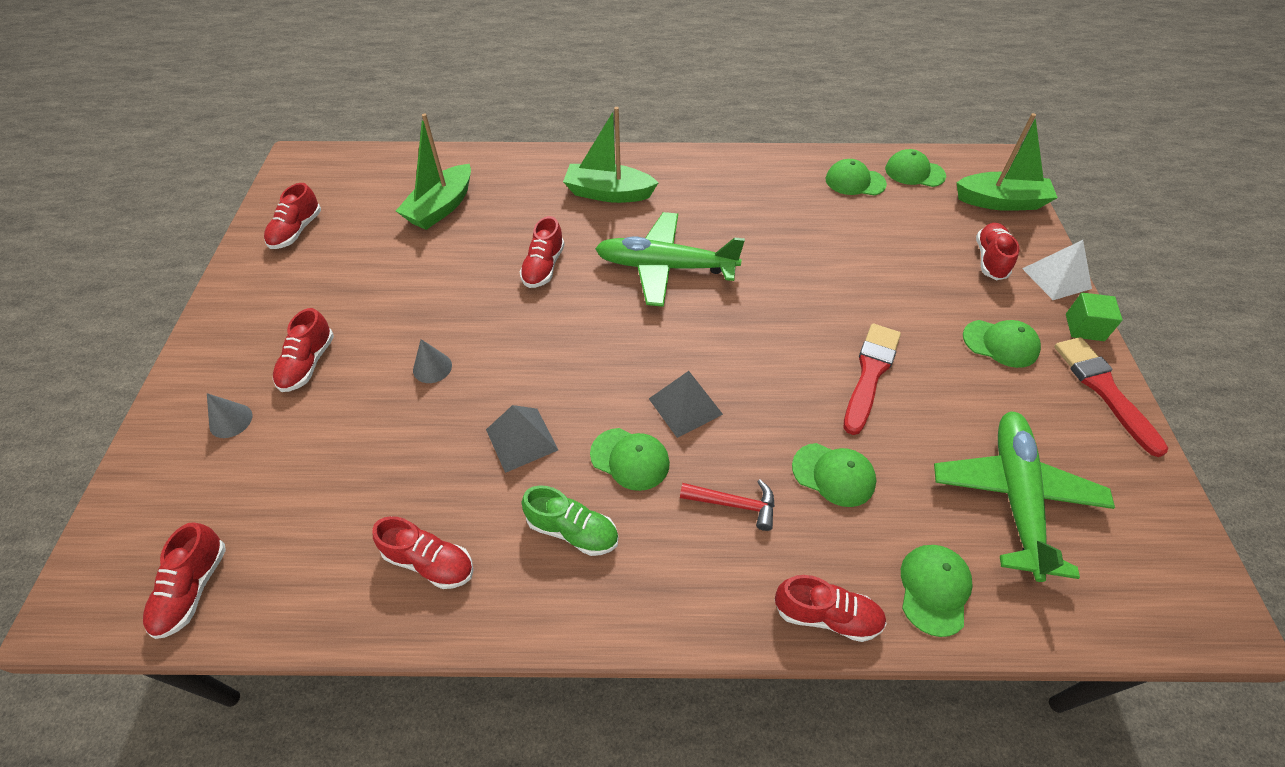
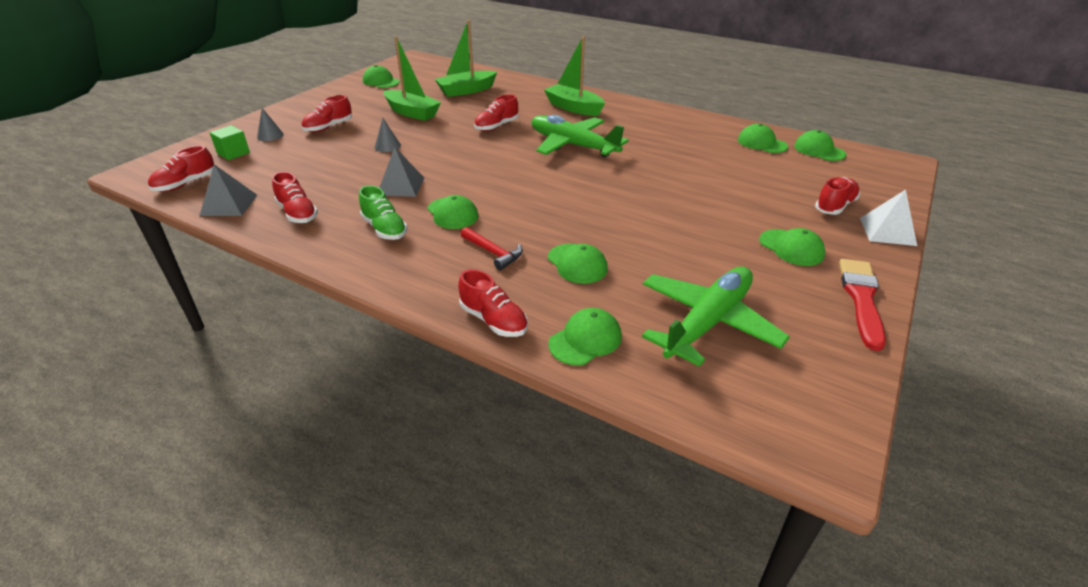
camera: 30 degrees right, 15 degrees down
(297, 231) = (381, 81): red shoe -> green cap
(685, 406) = (513, 204): grey pyramid -> grey pyramid (229, 205)
(870, 373) = (662, 229): red brush -> none
(1000, 202) = (881, 182): green boat -> green boat (412, 113)
(1084, 327) = (883, 263): green cube -> green cube (233, 153)

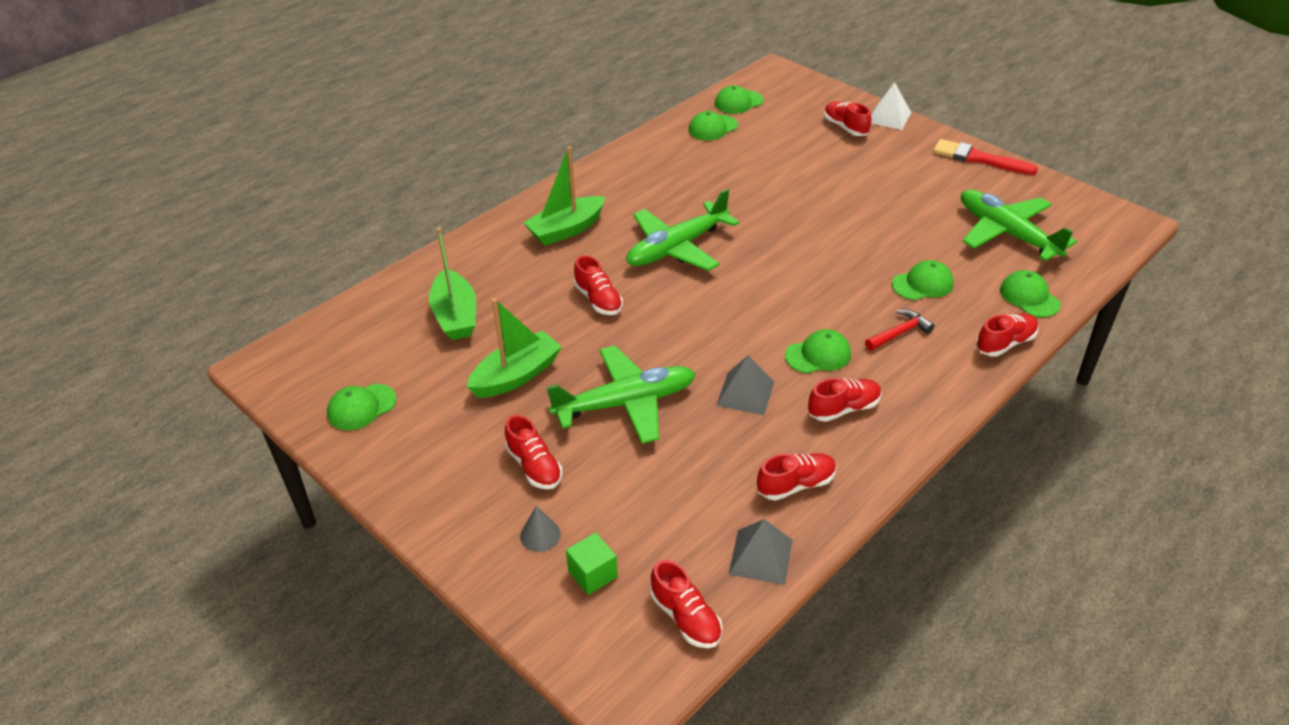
camera: 75 degrees left, 5 degrees up
(384, 229) = (843, 409): green shoe -> red shoe
(387, 146) = (625, 403): grey cone -> green plane
(791, 248) = (908, 167): green cap -> none

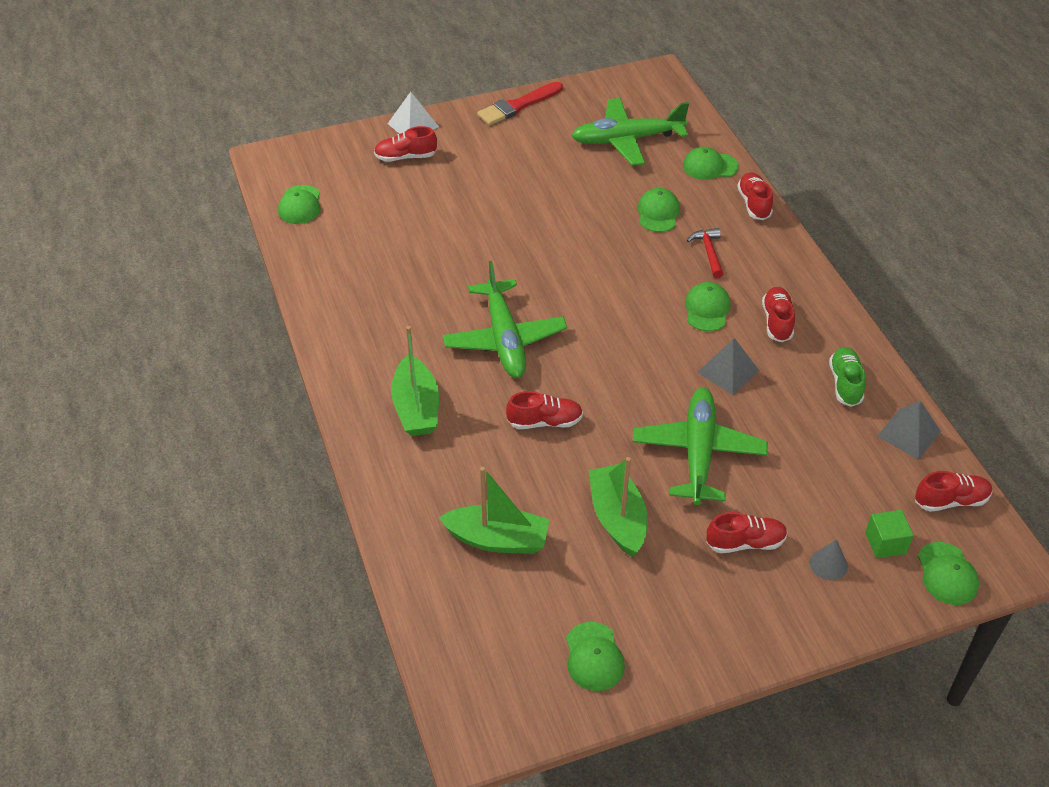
camera: 65 degrees left, 5 degrees up
(712, 128) = (329, 240): green cap -> green cap (947, 574)
(796, 485) = (845, 383): red shoe -> green shoe

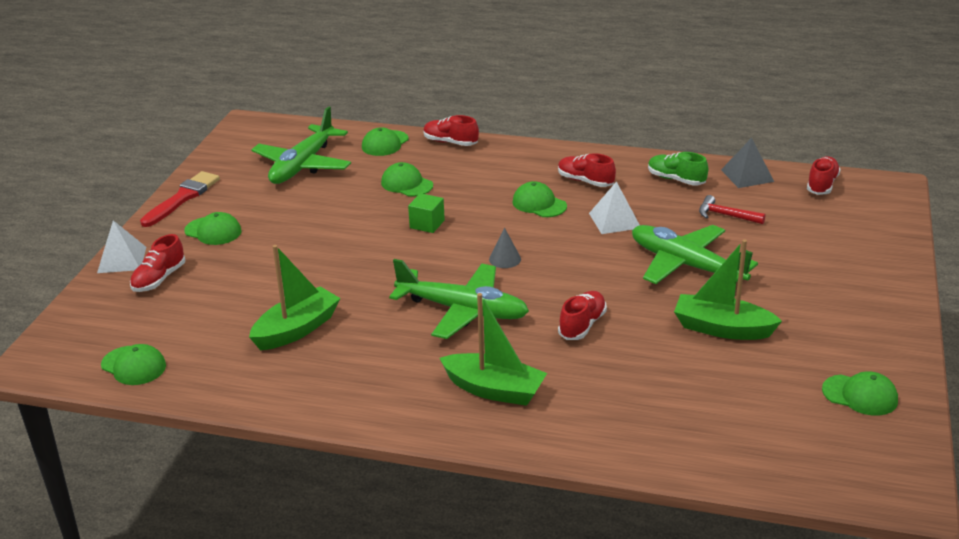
camera: 55 degrees left, 15 degrees down
(497, 539) = (694, 400): green boat -> green boat (296, 329)
(517, 106) = (182, 198): red brush -> red brush turned 150 degrees counterclockwise
(708, 252) = (479, 180): red hammer -> red hammer (726, 215)
(728, 371) = (614, 220): grey pyramid -> white pyramid
(745, 542) = (795, 280): red shoe -> none
(828, 564) = (843, 253): grey cone -> grey cone (505, 259)
(885, 543) = (840, 224): green cube -> green cube (427, 224)
(947, 574) = (886, 212): green cap -> green cap (213, 231)

